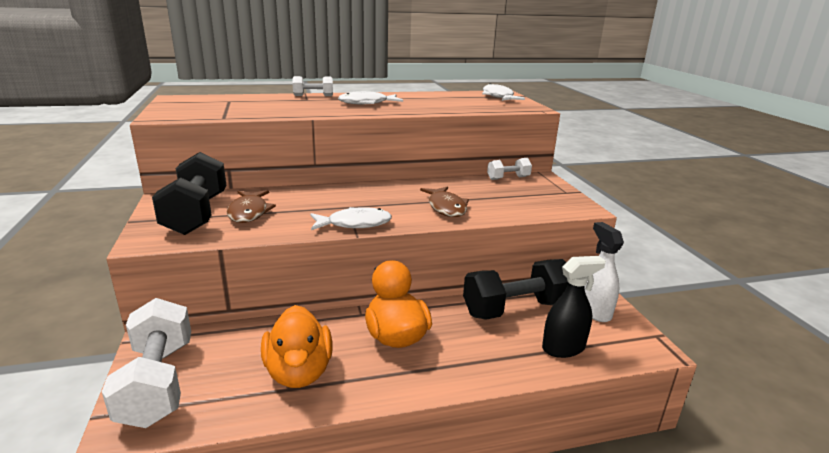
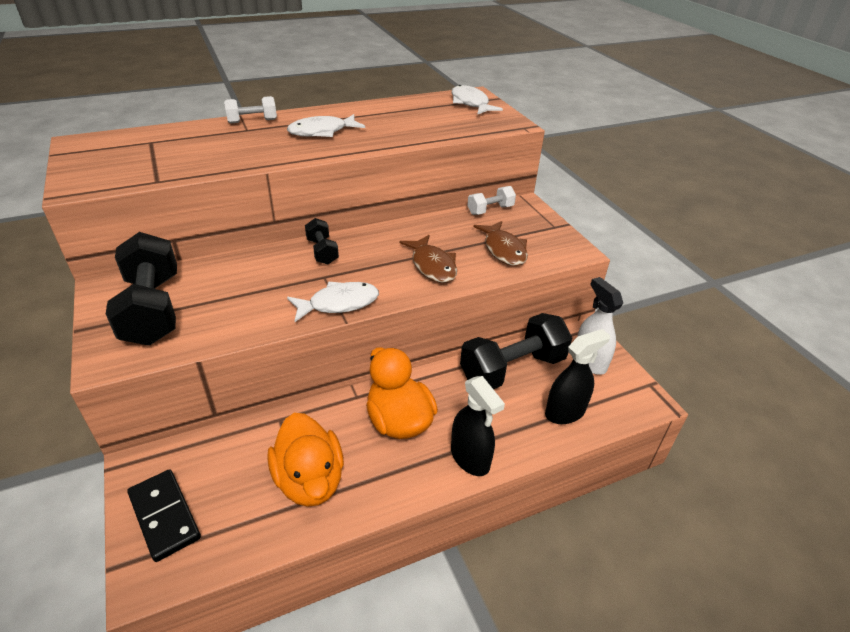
camera: 10 degrees left, 15 degrees up
(158, 383) = (164, 516): white dumbbell -> black domino
(249, 212) = (214, 299): brown fish -> brown fish (503, 250)
(351, 192) = (322, 251): none -> black dumbbell
(459, 373) = (470, 458): none -> black spray bottle

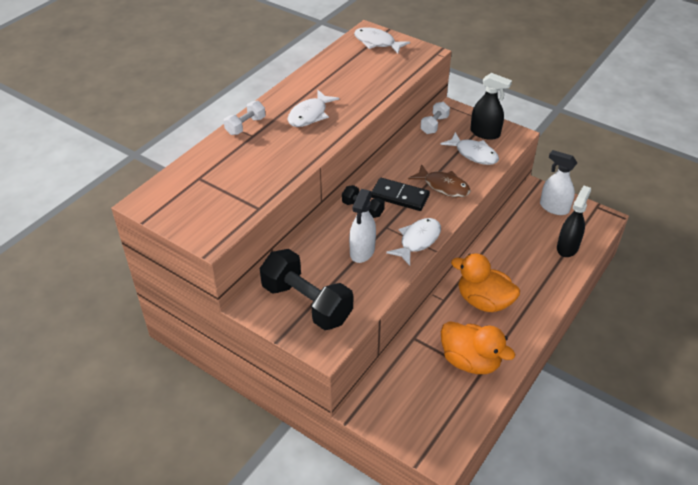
camera: 30 degrees left, 5 degrees up
(164, 516) = (412, 425): black domino -> black domino (399, 196)
(270, 288) = (362, 251): none -> white spray bottle
(470, 458) = (542, 301): black spray bottle -> black spray bottle (485, 133)
(503, 250) = (473, 154): brown fish -> white fish
(512, 369) = (516, 235): black dumbbell -> none

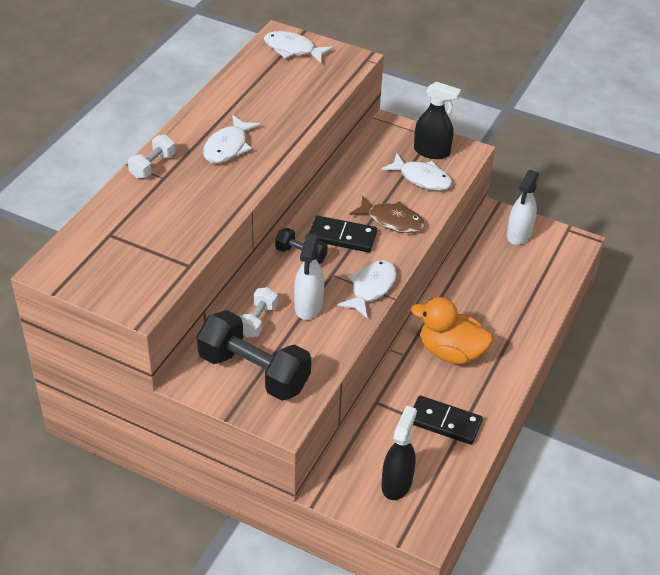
camera: 10 degrees left, 0 degrees up
(434, 125) = (370, 145): white dumbbell -> white dumbbell (257, 321)
(470, 361) = (444, 422): orange duck -> black domino
(554, 207) = (518, 234): white spray bottle -> white spray bottle turned 90 degrees counterclockwise
(567, 247) = (539, 281): black spray bottle -> black spray bottle (397, 483)

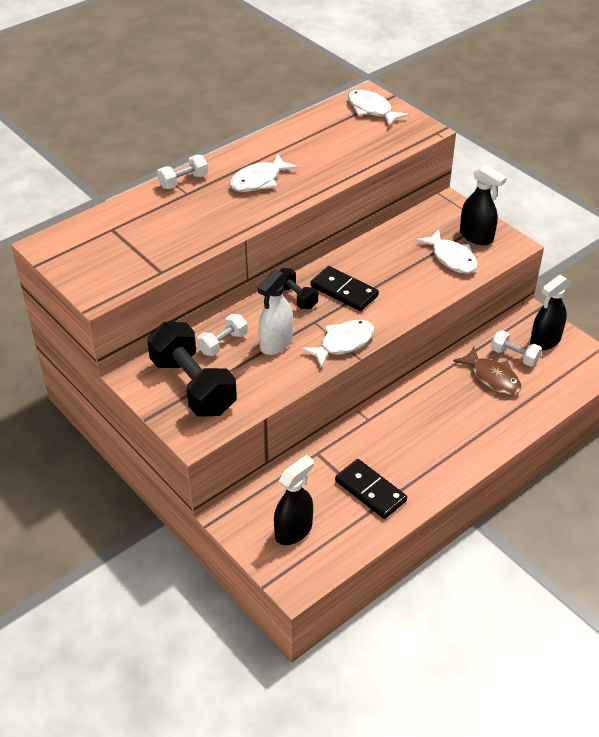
camera: 25 degrees right, 0 degrees up
(392, 220) = (399, 289): brown fish -> brown fish (492, 377)
(451, 352) = (413, 430): orange duck -> none
(500, 256) = (514, 356): none -> white dumbbell
(518, 234) = (545, 341): white spray bottle -> black spray bottle

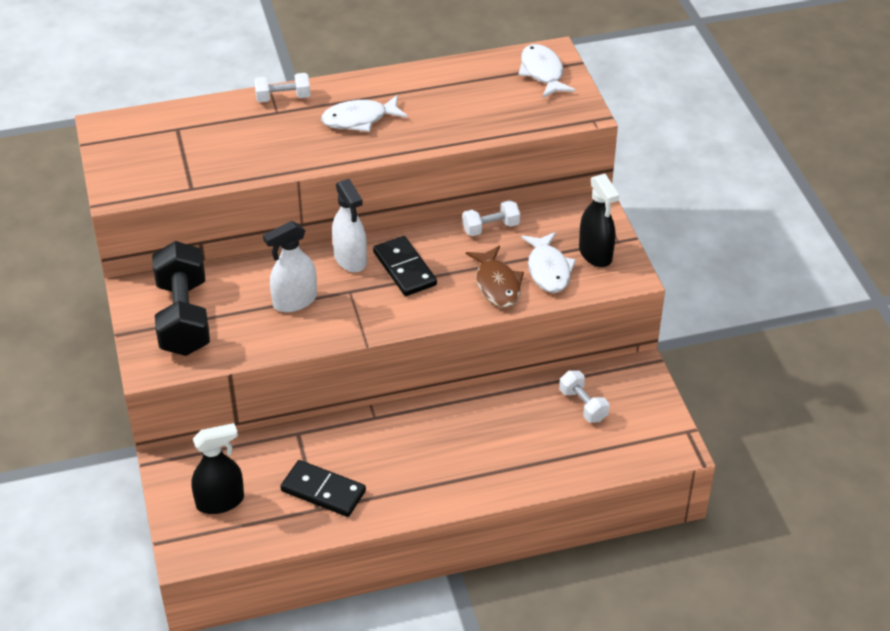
camera: 25 degrees right, 0 degrees up
(223, 343) = (243, 283): white dumbbell -> white dumbbell (490, 228)
(296, 297) = (350, 259): black dumbbell -> white spray bottle
(343, 343) = (362, 324): white fish -> none
(370, 491) = (323, 491): black domino -> black domino turned 45 degrees counterclockwise
(492, 377) = (540, 420): brown fish -> brown fish (497, 284)
(545, 341) = (631, 400): black spray bottle -> none

